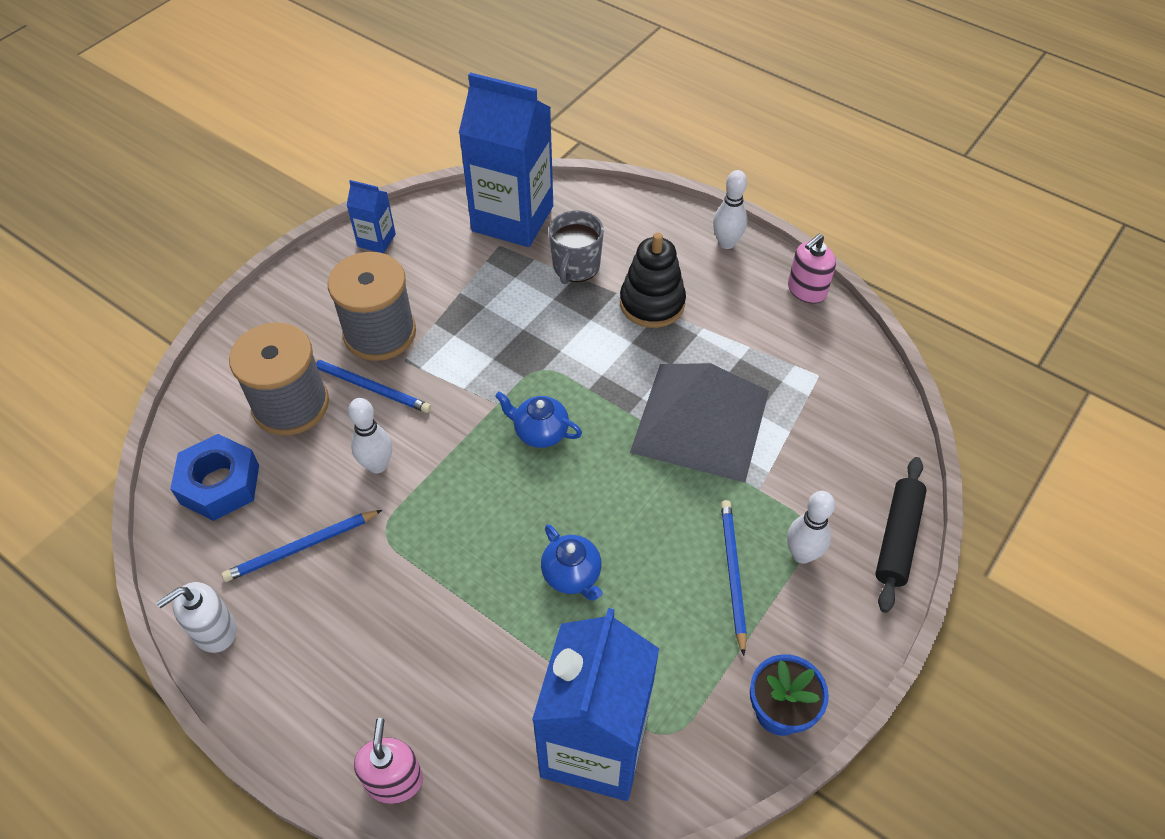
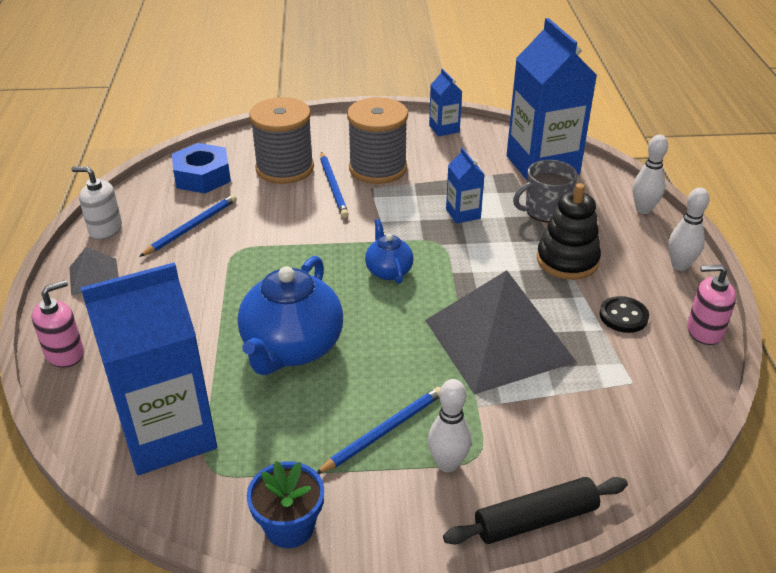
camera: 50 degrees right, 15 degrees down
(290, 686) = (94, 276): none -> grey pyramid
(301, 547) = (191, 227): blue pencil -> blue pencil turned 105 degrees clockwise
(377, 465) = (281, 221): white bowling pin -> white bowling pin (643, 209)
(518, 323) = (463, 214): none -> blue carton
(572, 575) = (292, 348): blue teapot -> blue teapot, size x1.94
(748, 322) = (623, 316): none -> black button

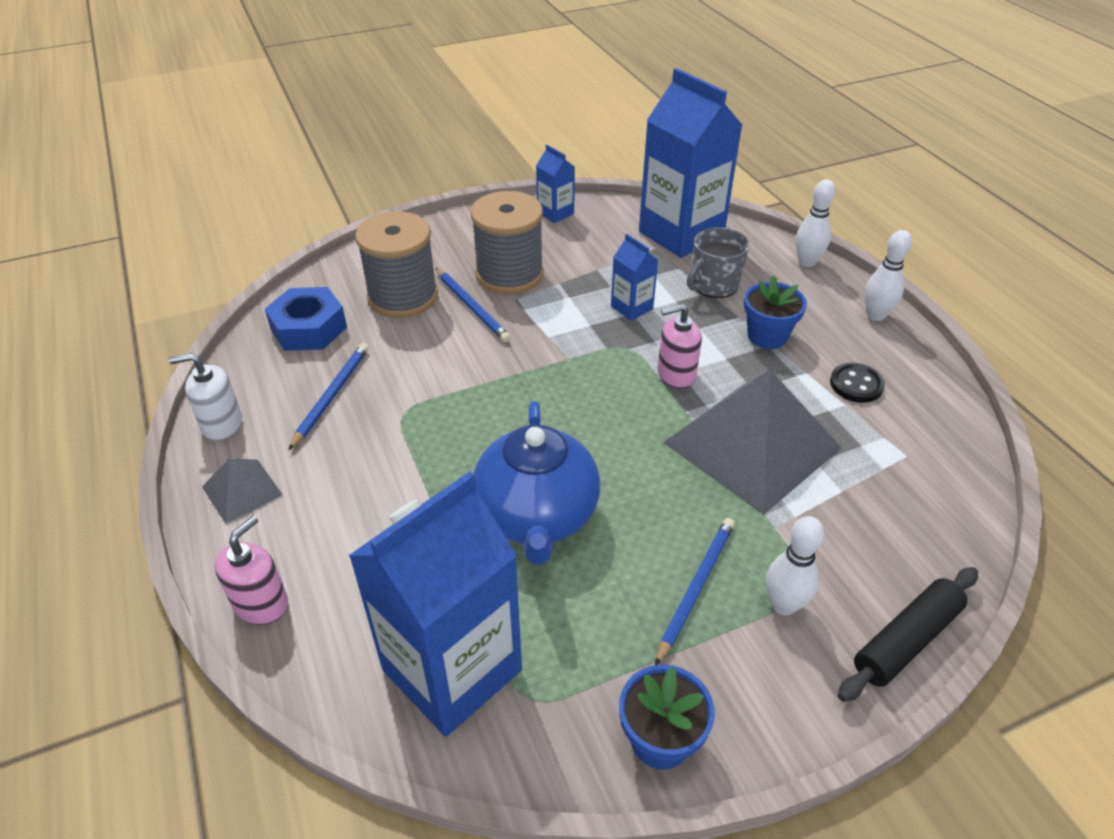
camera: 20 degrees left, 5 degrees up
(388, 271) = (590, 394): blue teapot -> none
(567, 260) = (767, 336): black stacking toy -> blue flower pot
(704, 331) = (938, 380): pink soap dispenser -> pink soap dispenser (676, 374)

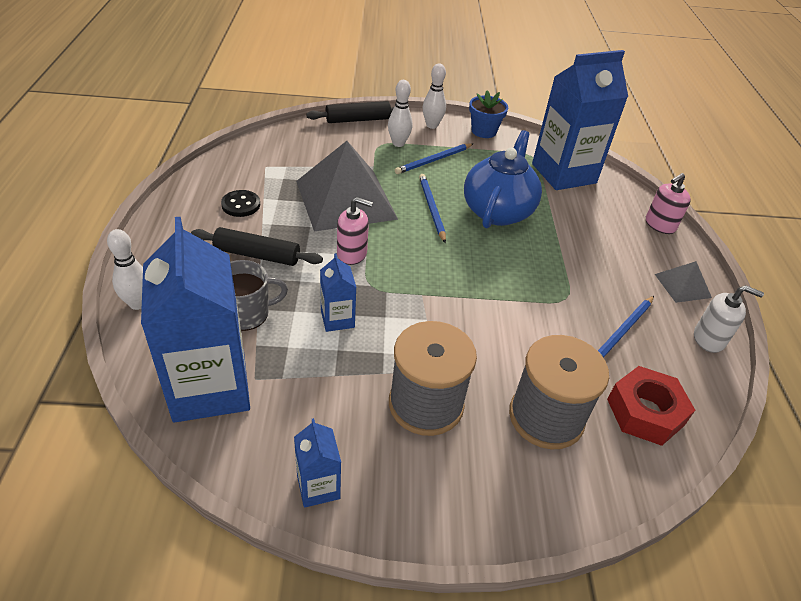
camera: 160 degrees left, 0 degrees up
(309, 328) = (645, 412): blue nut -> red nut
(472, 307) = (480, 376): blue pencil -> blue pencil (431, 208)
(767, 336) = (257, 255): blue flower pot -> black rolling pin
(875, 315) = (157, 239): white bowling pin -> white bowling pin (432, 125)

